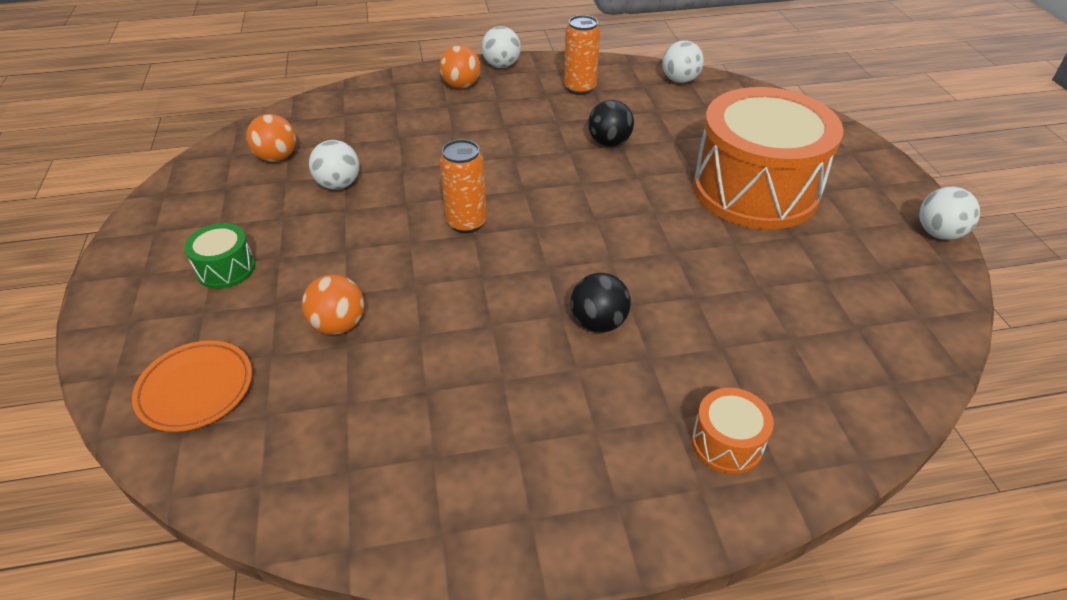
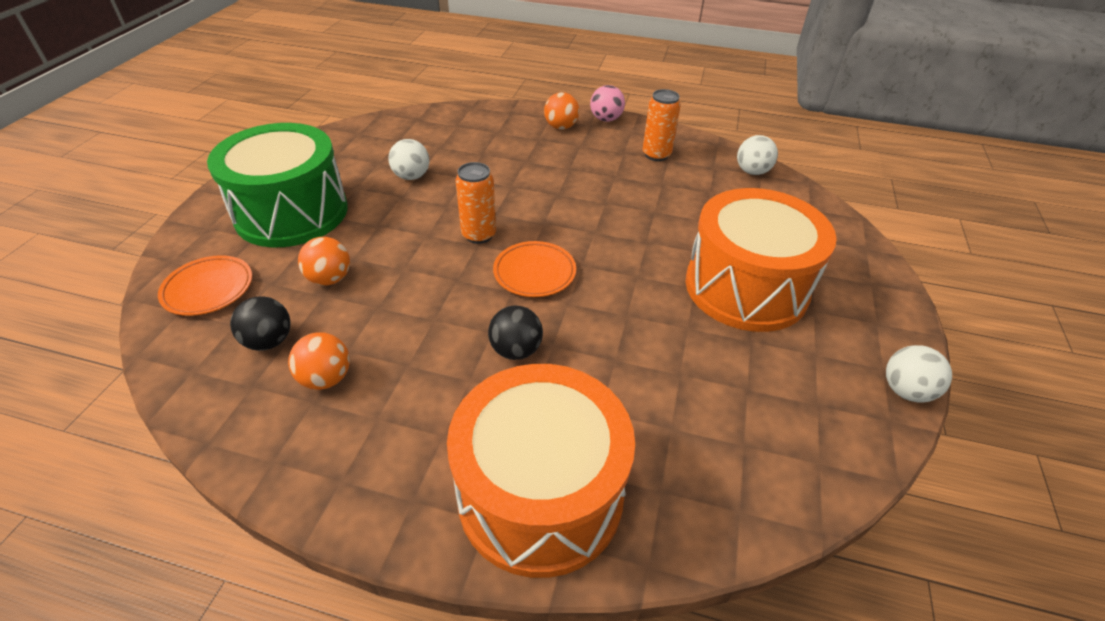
camera: 25 degrees right, 0 degrees up
(226, 269) = (292, 213): green drum -> green drum, size x2.46
(277, 157) = (386, 144): orange ball -> orange ball (326, 378)
(501, 65) = (606, 119): white ball -> pink ball
(555, 242) = (534, 273): none -> orange plate
(609, 143) = (645, 206): black ball -> black ball (269, 341)
(727, 443) = (540, 494): orange drum -> orange drum, size x2.46

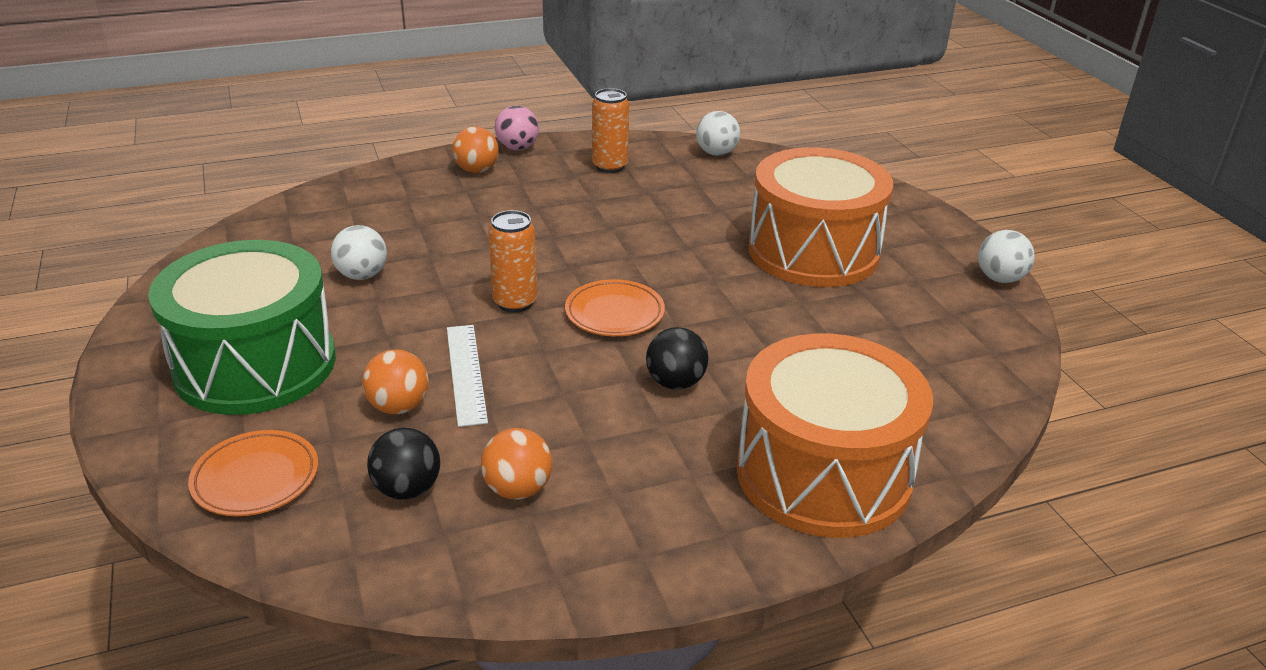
camera: 35 degrees left, 10 degrees down
(393, 274) = (466, 373): none -> white ruler

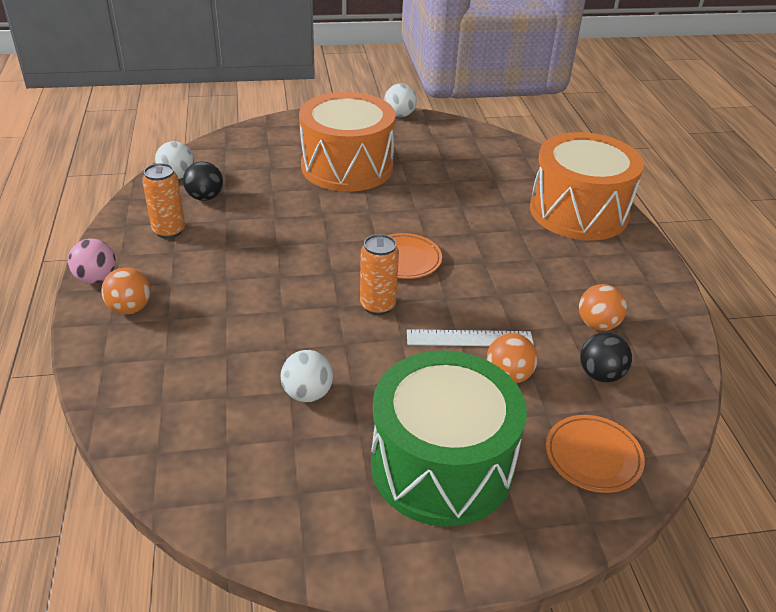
camera: 80 degrees left, 5 degrees up
(675, 383) = (491, 247): black ball -> black ball (205, 197)

